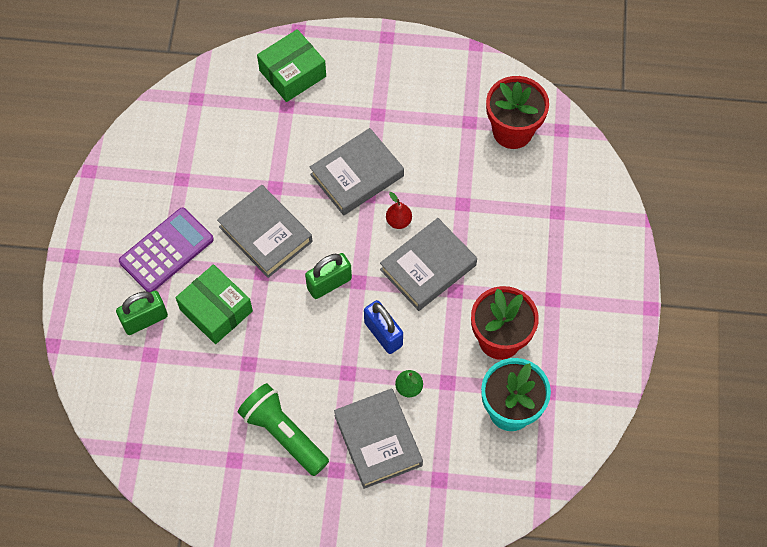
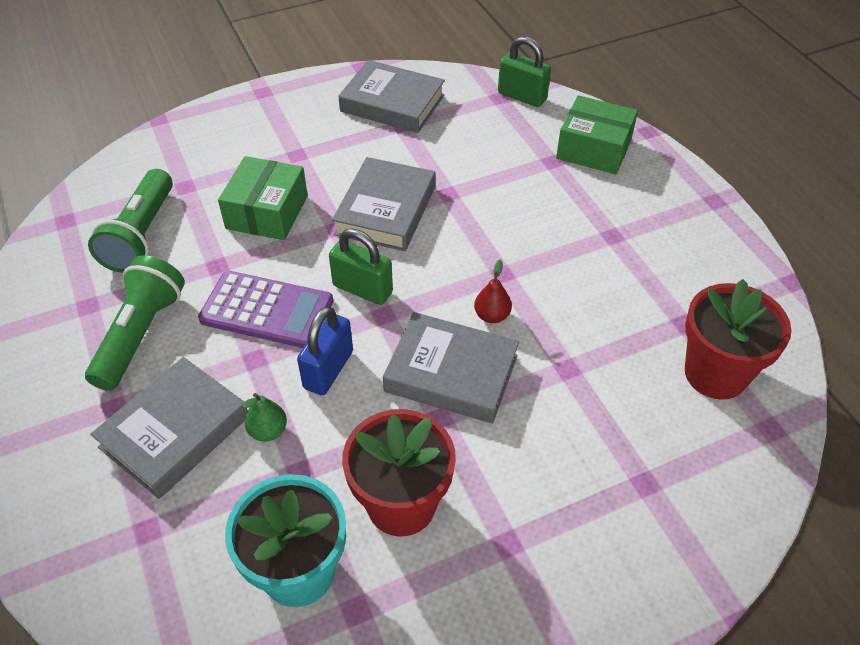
camera: 60 degrees right, 15 degrees down
(145, 320) = (223, 166): green padlock -> green padlock (522, 96)
(166, 250) = (312, 148): purple calculator -> purple calculator (267, 310)
(185, 402) = (141, 235): none -> green flashlight
(357, 175) = (519, 252): grey book -> grey book (392, 103)

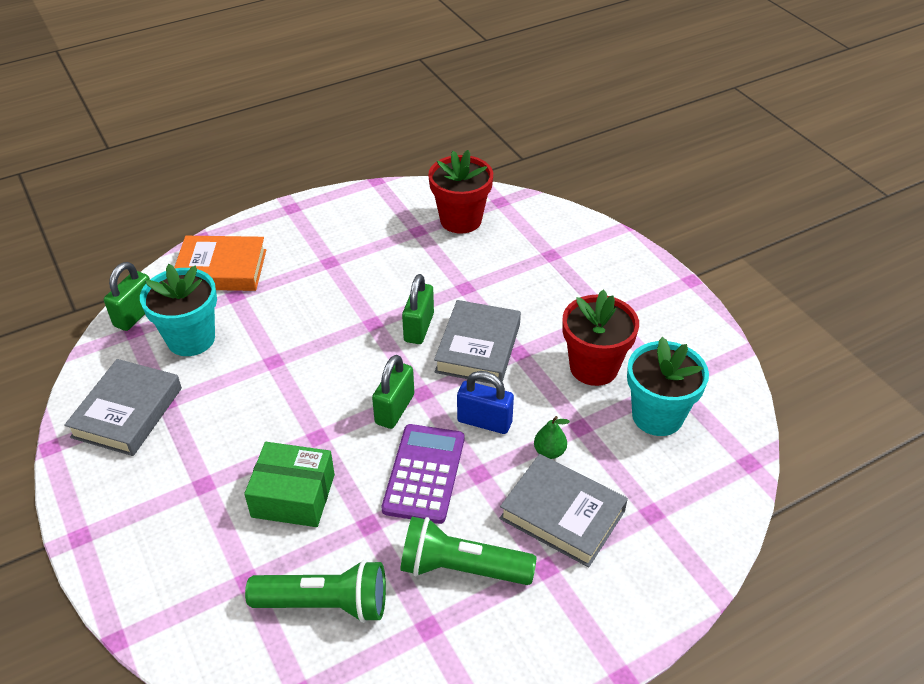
camera: 95 degrees left, 5 degrees down
(385, 210) = (295, 403): grey book -> none
(485, 134) = (191, 339): none -> turquoise flower pot
(492, 316) = (419, 327): red pear -> green padlock
(594, 149) = (221, 269): green box -> orange book

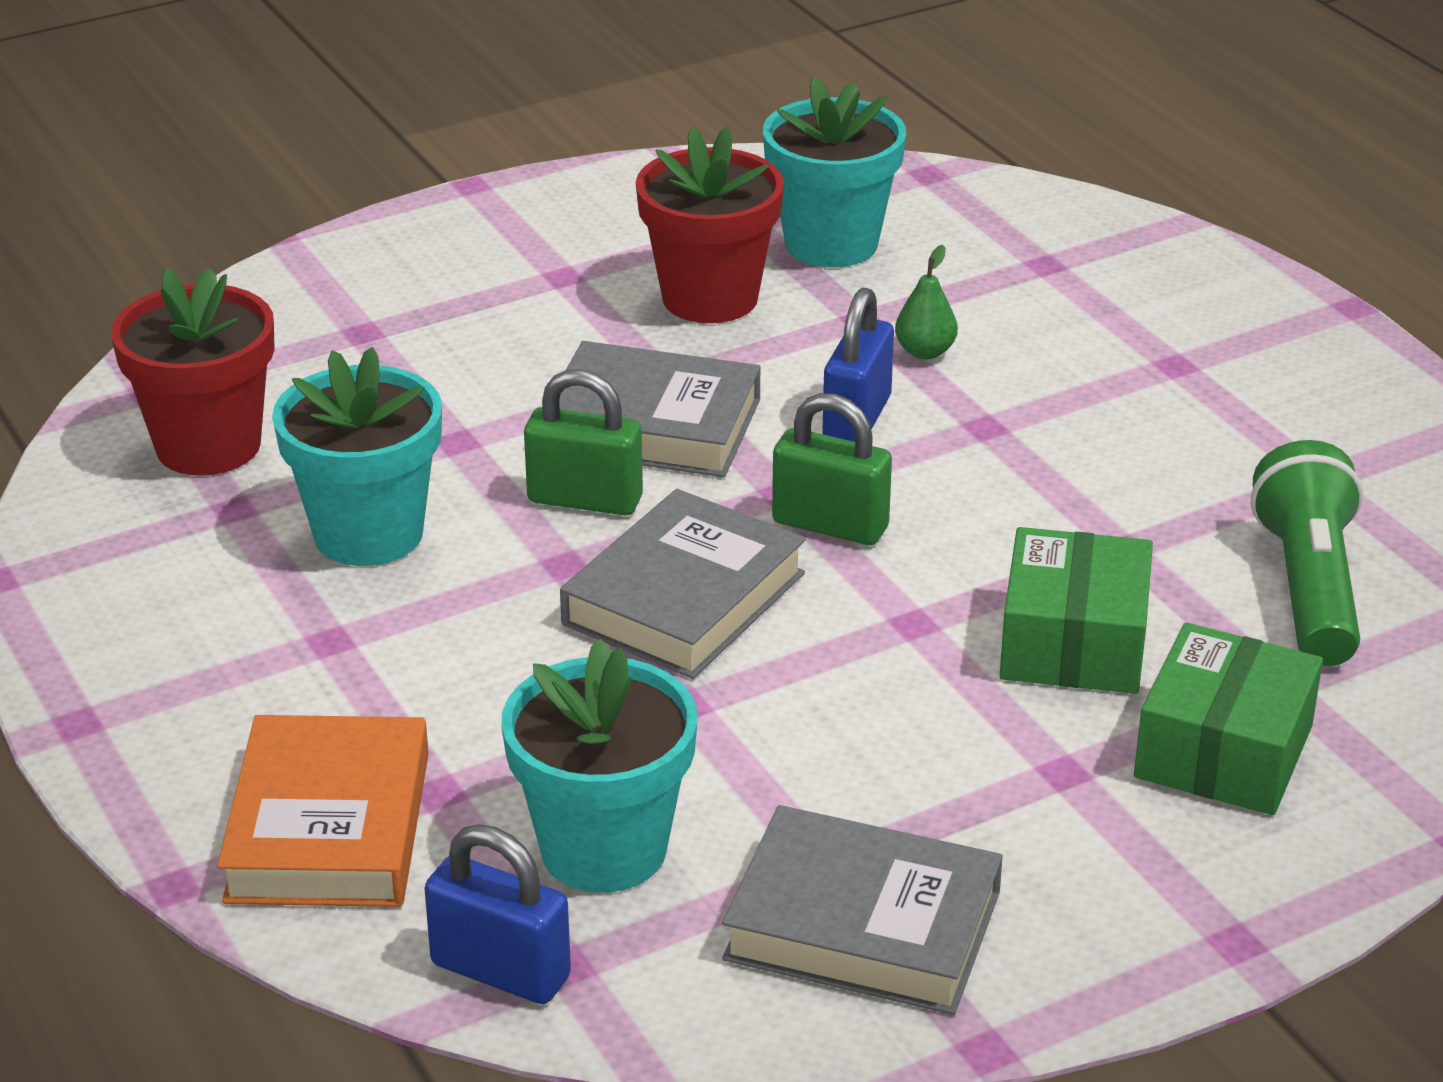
camera: 90 degrees left, 10 degrees down
(135, 315) = (501, 971): green padlock -> blue padlock
(202, 547) = (1223, 751): none -> green box
(398, 266) = (368, 533): none -> turquoise flower pot
(424, 473) = (994, 486): purple calculator -> none
(461, 568) = (1197, 445): green flashlight -> none
(562, 515) = (1064, 344): grey book -> grey book (684, 599)

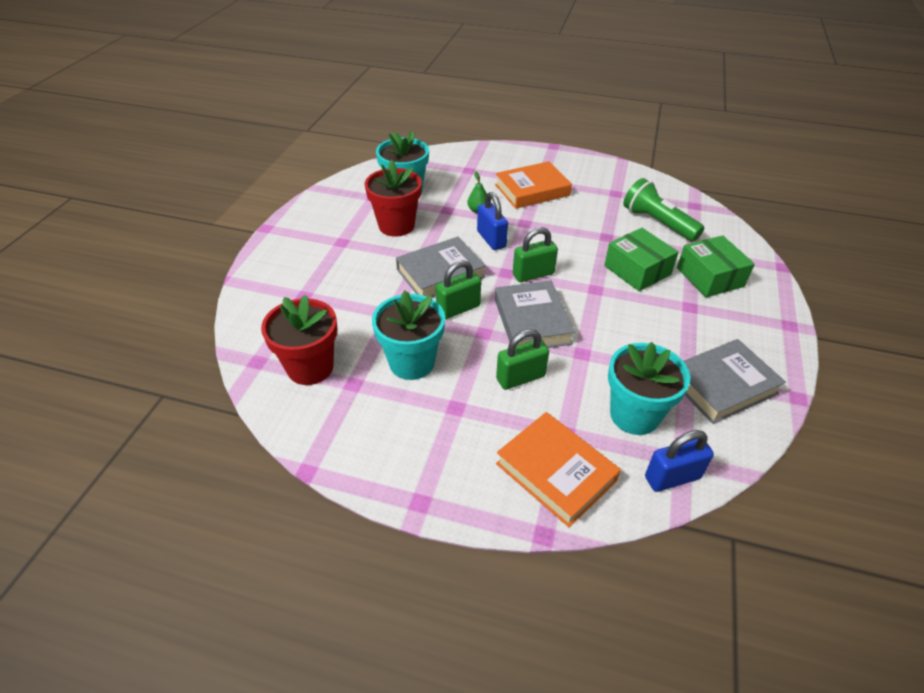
camera: 45 degrees left, 10 degrees up
(506, 668) = (520, 378): none -> green padlock
(1121, 372) = (532, 190): none -> orange book

